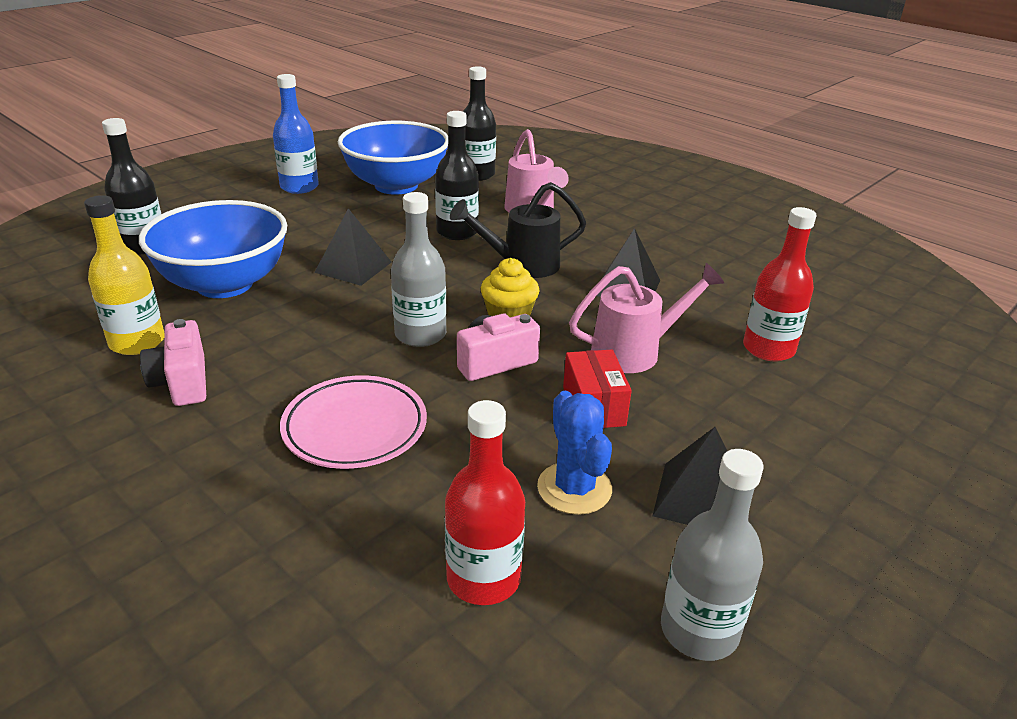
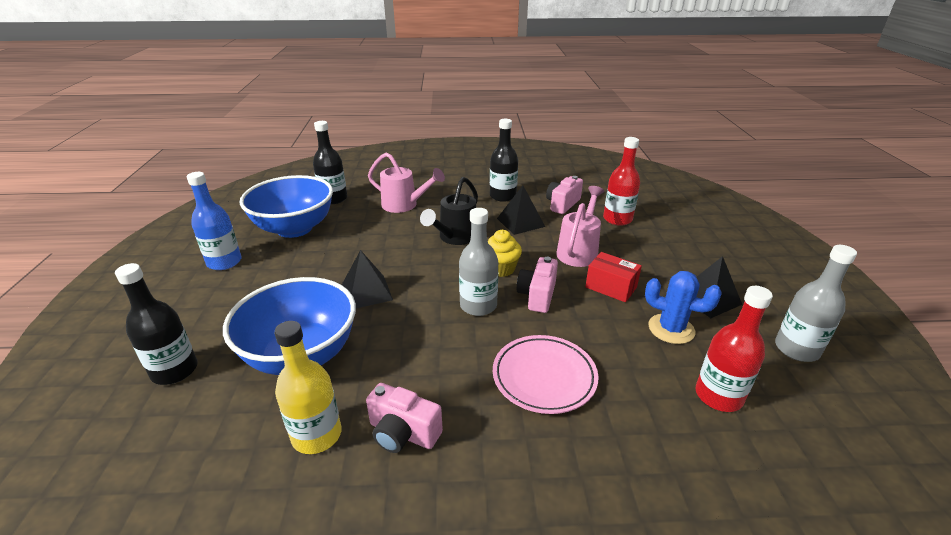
camera: 45 degrees left, 0 degrees up
(457, 232) = (387, 238): black bottle -> black bottle (503, 196)
(724, 295) = (562, 204): none -> pink camera

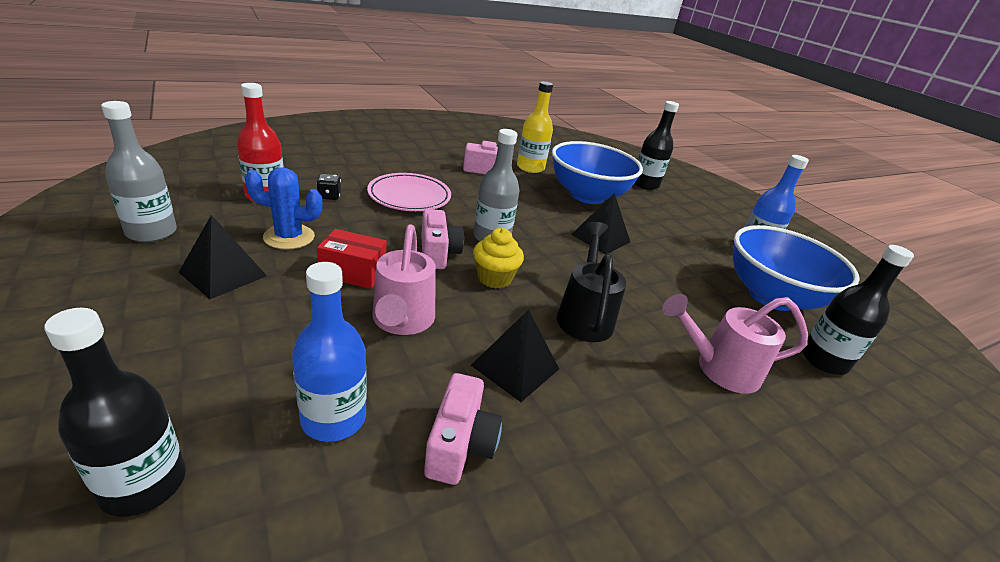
camera: 150 degrees right, 0 degrees up
(503, 196) = (593, 442): black bottle -> black bottle (143, 484)
(617, 219) = (333, 418): red bottle -> blue bottle
(643, 388) = (329, 196): none -> black dice

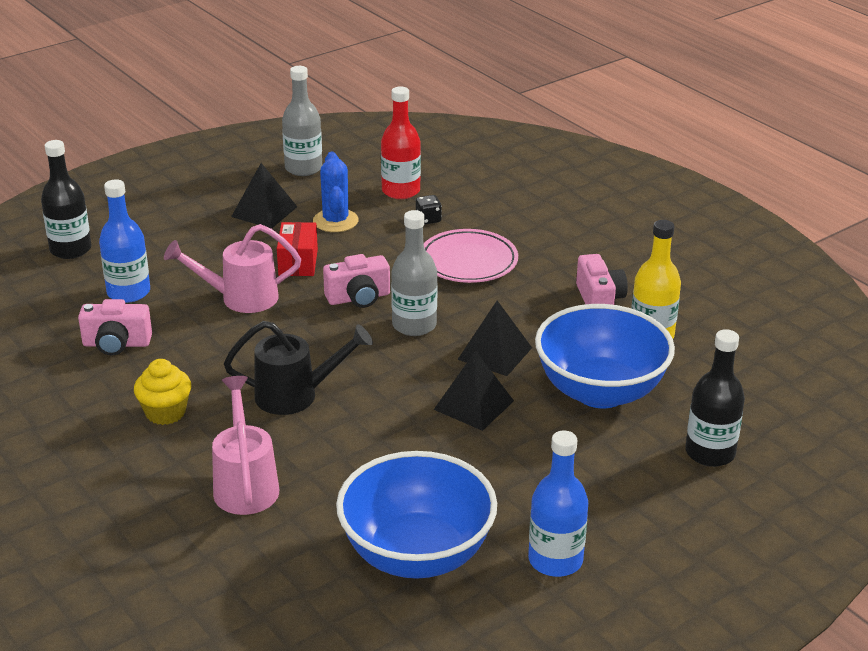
camera: 85 degrees right, 0 degrees up
(494, 278) = (332, 336): yellow cupcake -> yellow cupcake (165, 413)
(515, 367) = (204, 360): black pyramid -> black pyramid (494, 353)
(823, 360) = (291, 576): black bottle -> none

